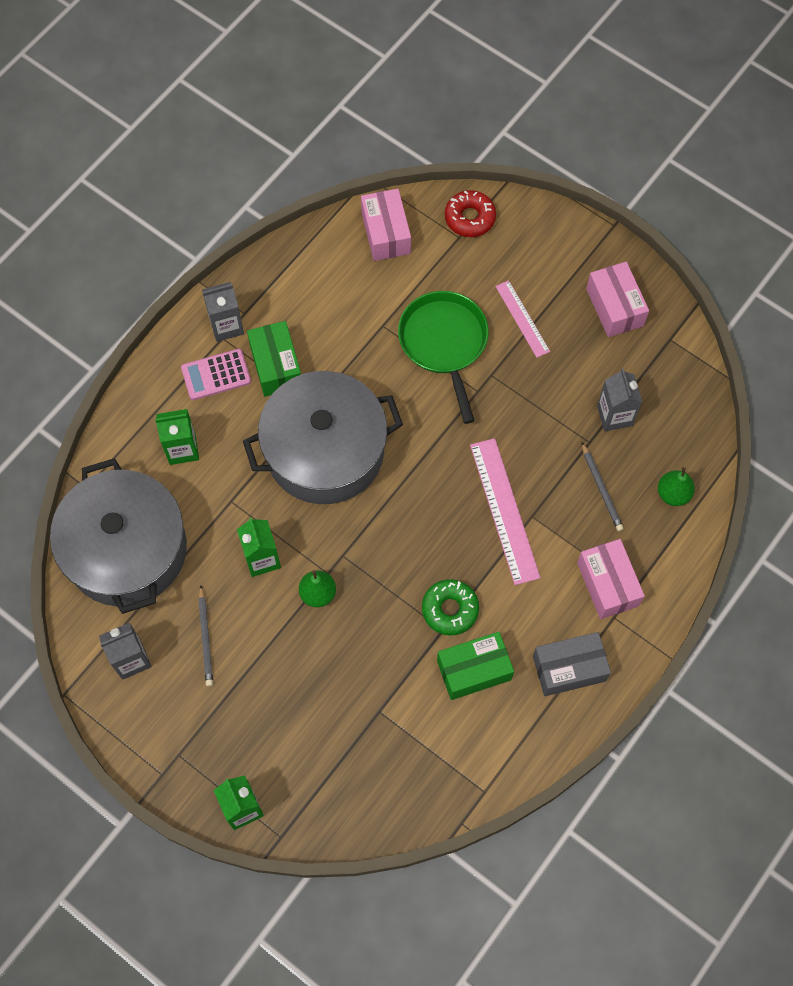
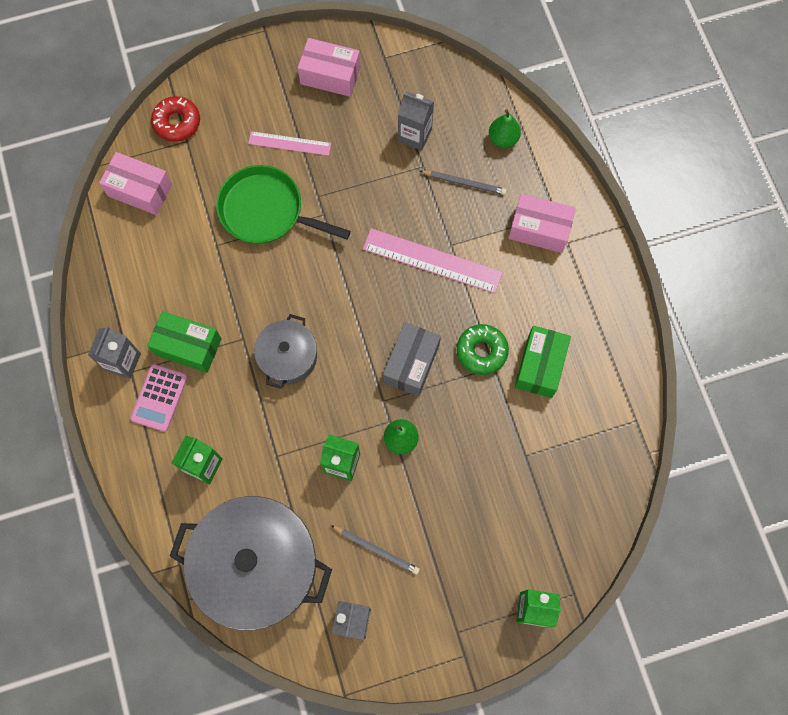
camera: 55 degrees left, 5 degrees up
(325, 451) = (288, 357): grey pot -> grey pot, size x0.52
(569, 668) = (584, 299): grey box -> grey box (411, 363)

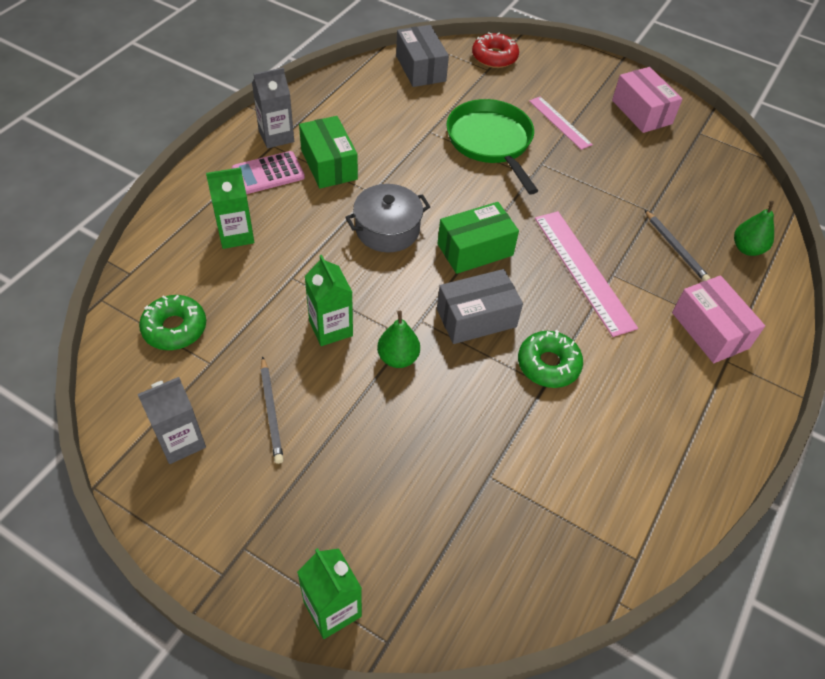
camera: 45 degrees right, 20 degrees down
(140, 190) = (420, 68): pink box -> grey box
(257, 565) = (175, 328): grey pot -> green donut
(414, 135) = (668, 190): grey carton -> none
(540, 366) = (590, 423): green box -> green box (475, 250)

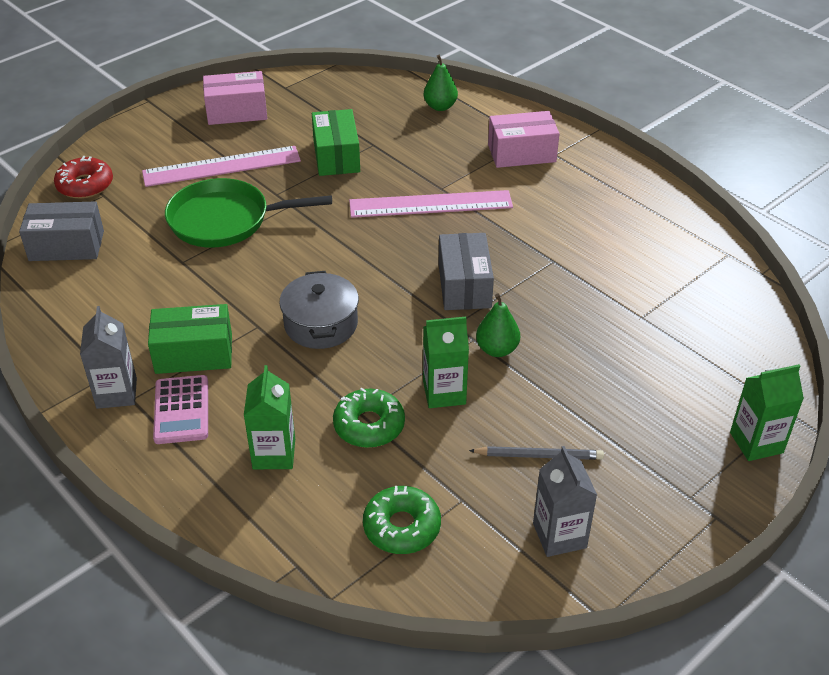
camera: 70 degrees left, 10 degrees down
(475, 250) = (376, 267): green box -> green box (336, 156)
(548, 364) = (532, 253): green donut -> green donut (369, 425)
(559, 122) = (222, 166): pink ruler -> pink ruler, size x1.65
(675, 248) = (423, 144): grey pencil -> none

